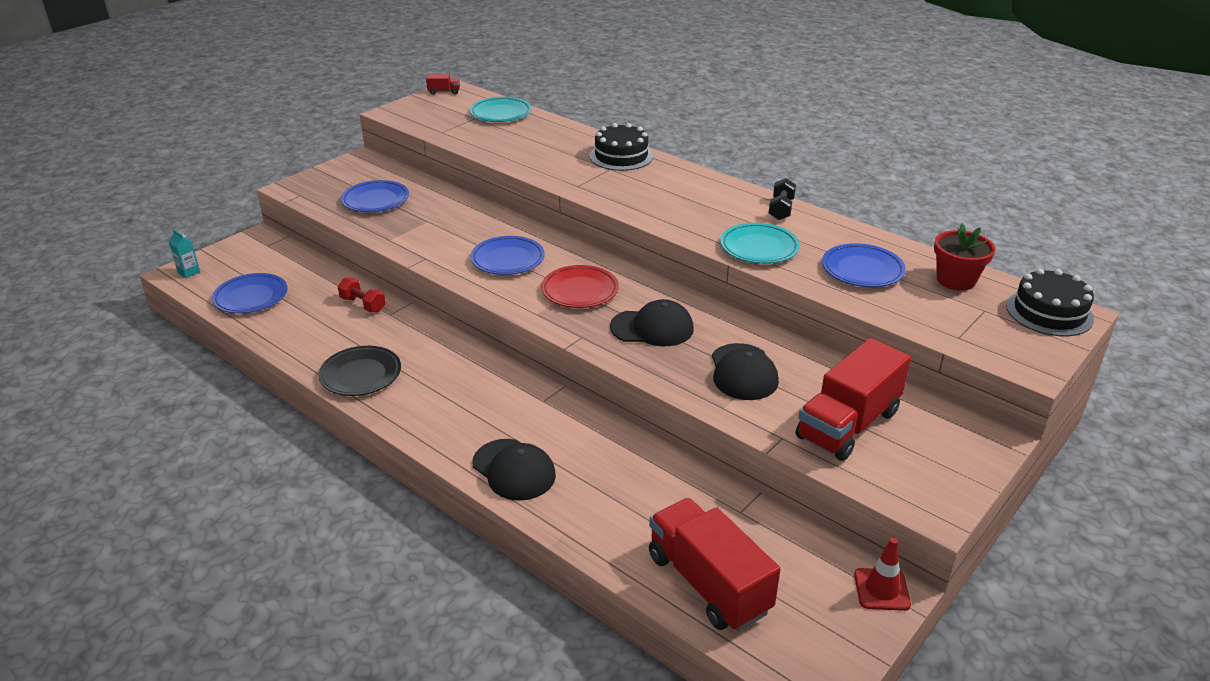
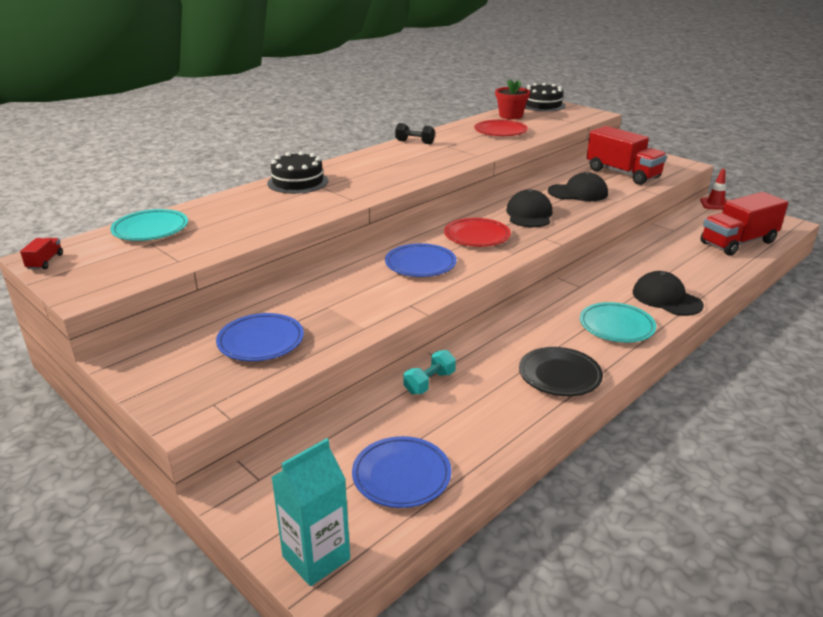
camera: 85 degrees left, 5 degrees down
(189, 272) = (316, 558): turquoise carton -> turquoise carton, size x1.90
(363, 304) = (429, 383): red dumbbell -> turquoise dumbbell
(514, 470) = (666, 298): black cap -> black cap turned 90 degrees counterclockwise
(759, 248) = (471, 151): turquoise plate -> turquoise plate (616, 326)
(862, 270) = (500, 132): blue plate -> red plate

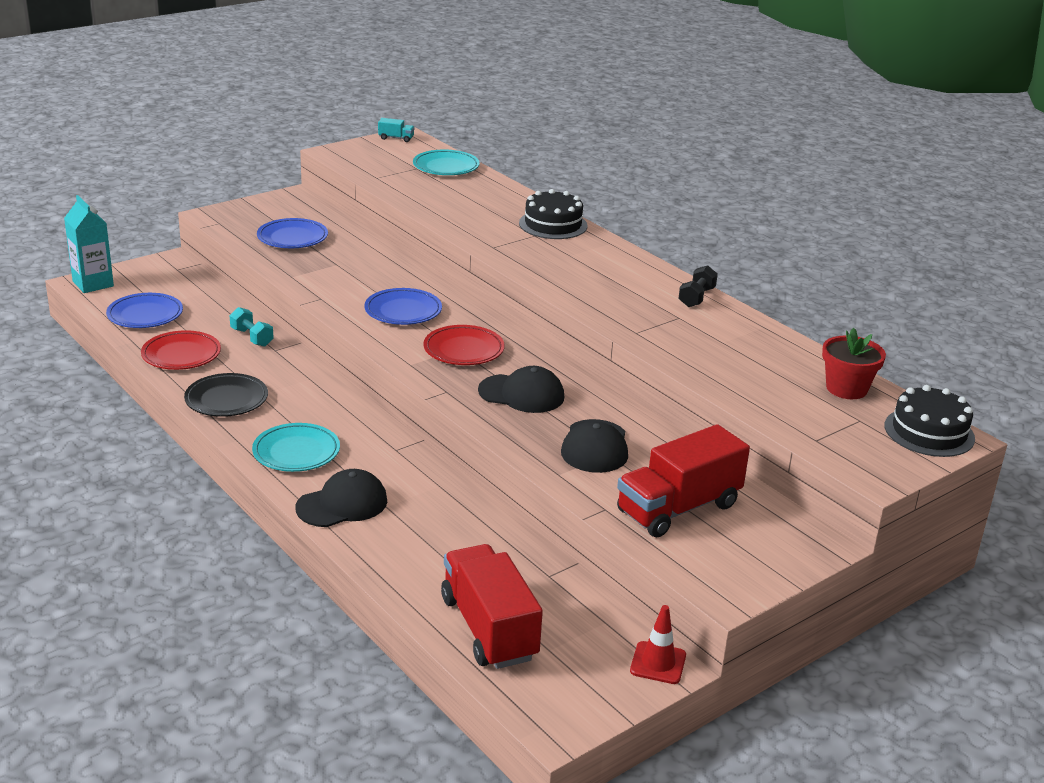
camera: 95 degrees right, 0 degrees up
(45, 262) = (396, 138): red truck -> turquoise truck
(500, 132) = (751, 365): red plate -> red plate (181, 355)

